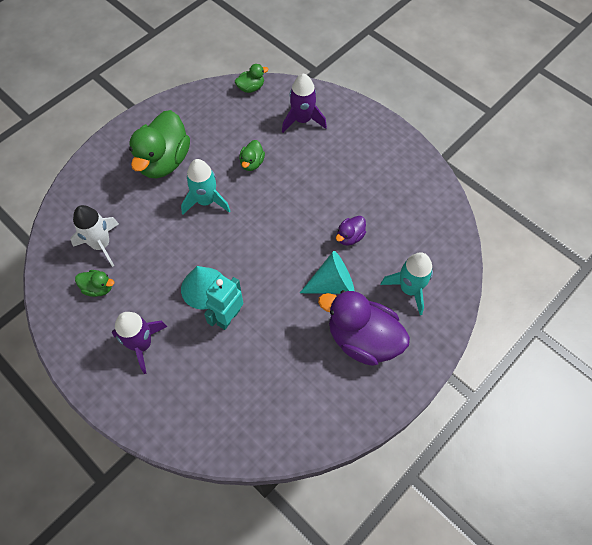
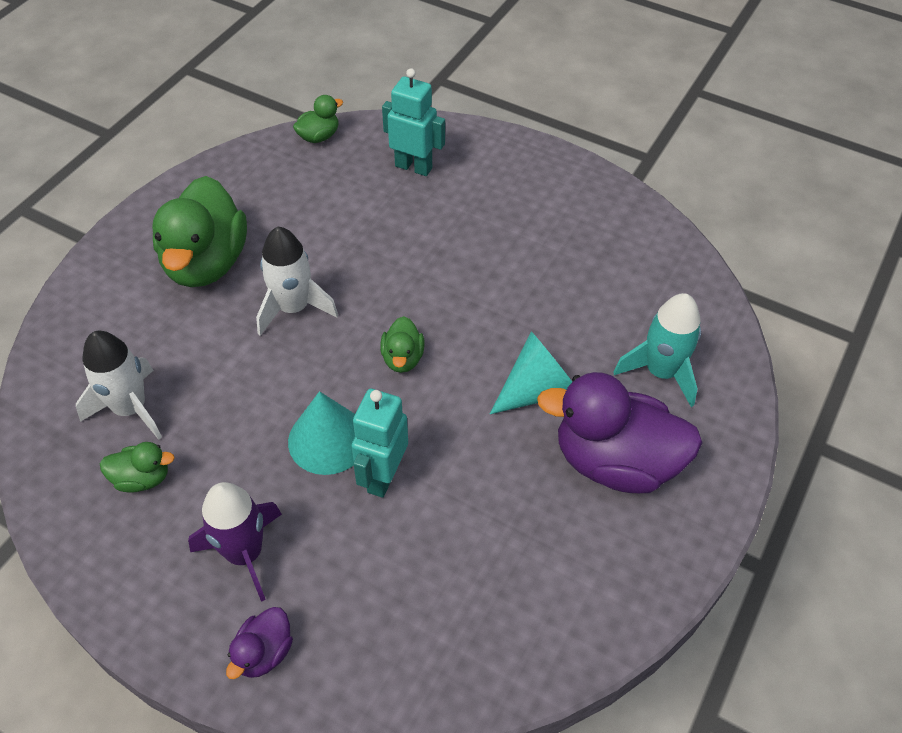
camera: 15 degrees left, 10 degrees down
(206, 201) = (293, 308): turquoise rocket -> white rocket
(252, 163) = (352, 240): green duck -> green duck (402, 358)
(302, 120) = (414, 167): purple rocket -> turquoise robot
(350, 237) = (542, 315): purple duck -> purple duck (264, 652)

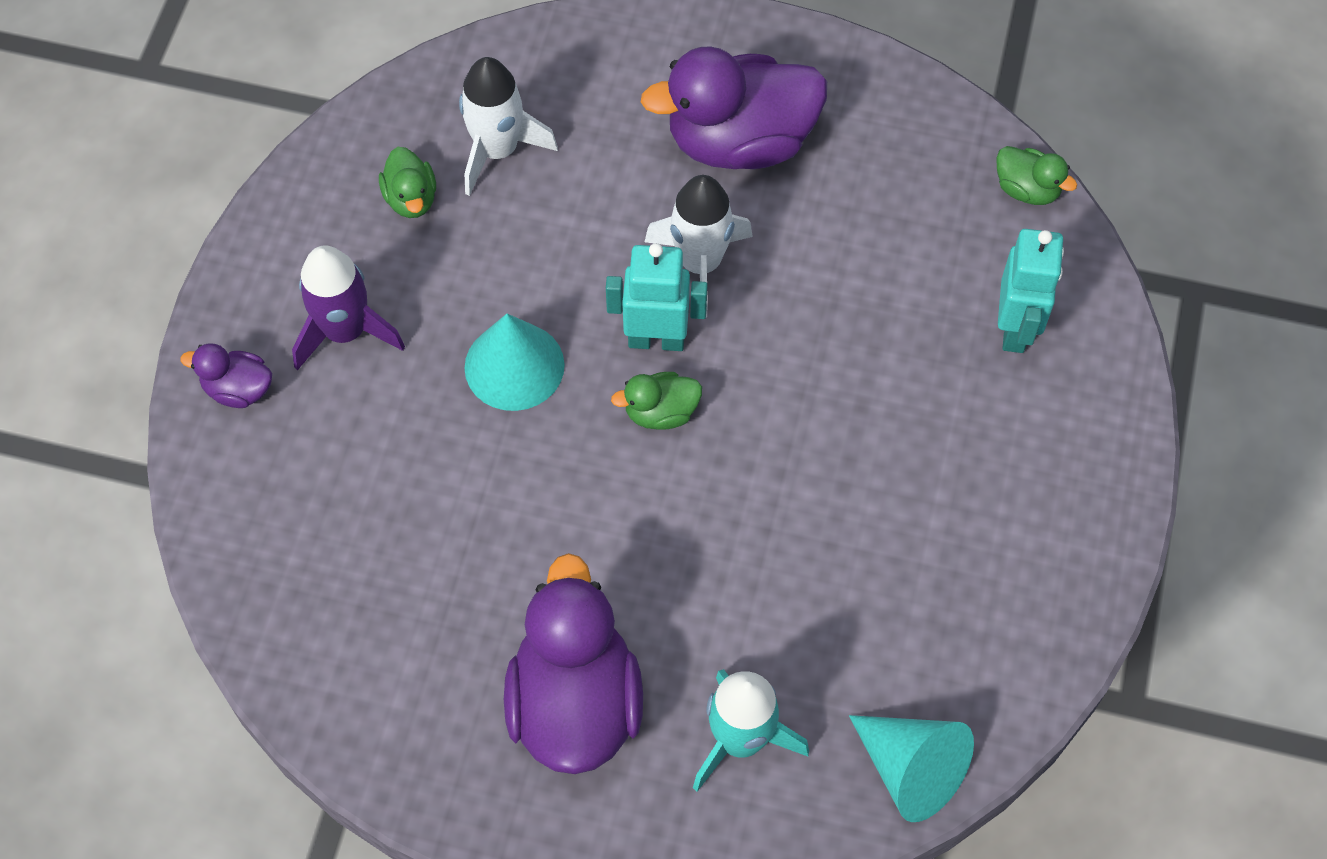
camera: 75 degrees right, 10 degrees up
(206, 263) = (740, 141): green duck -> purple duck
(383, 476) = (480, 440): turquoise robot -> turquoise robot (656, 339)
(537, 389) = (661, 586): turquoise cone -> turquoise cone (911, 769)

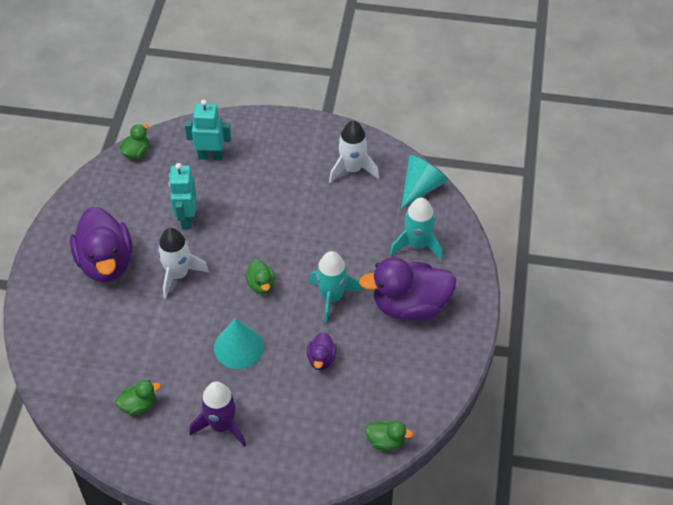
camera: 95 degrees left, 10 degrees down
(238, 389) = (259, 471): purple duck -> purple duck (321, 359)
(257, 619) = (386, 441): none -> green duck
(497, 150) = (108, 368): white rocket -> white rocket (352, 169)
(614, 545) = (331, 297): none -> turquoise rocket
(656, 339) = (221, 289): turquoise robot -> turquoise robot (186, 219)

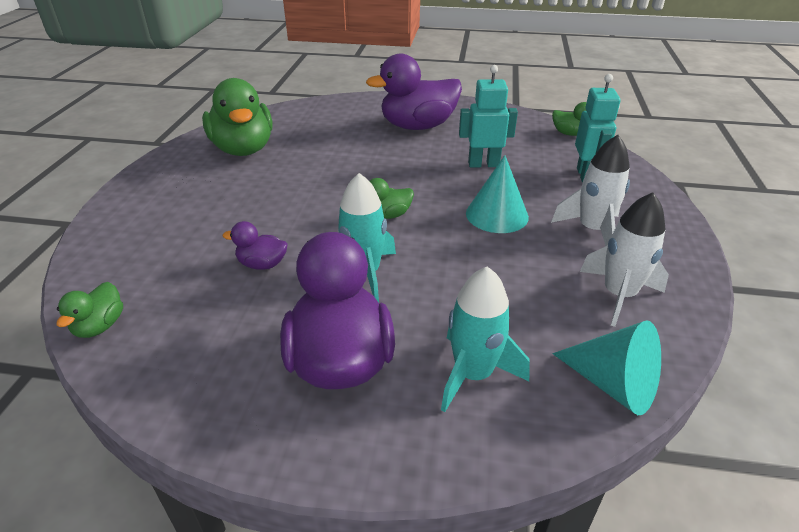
camera: 90 degrees right, 15 degrees down
(138, 405) = (243, 149): green duck -> green duck, size x2.16
(178, 274) = (403, 162): white rocket -> white rocket (592, 230)
(221, 425) = (197, 194): purple rocket -> none
(239, 347) = (298, 202): turquoise cone -> turquoise cone (497, 215)

